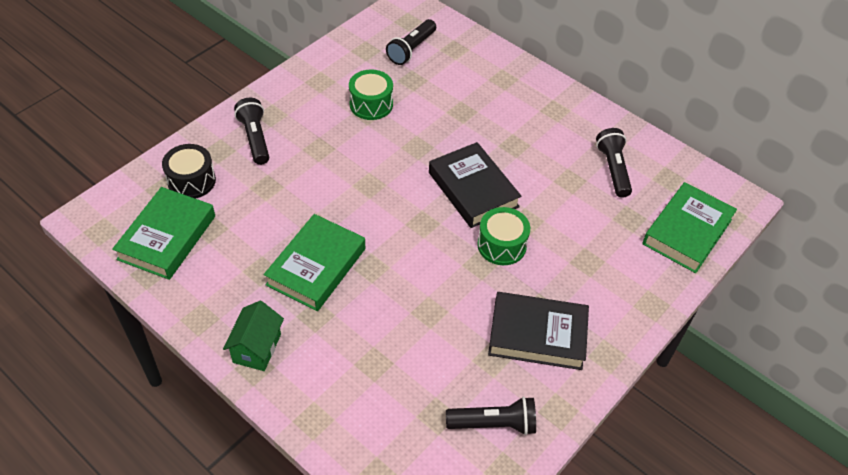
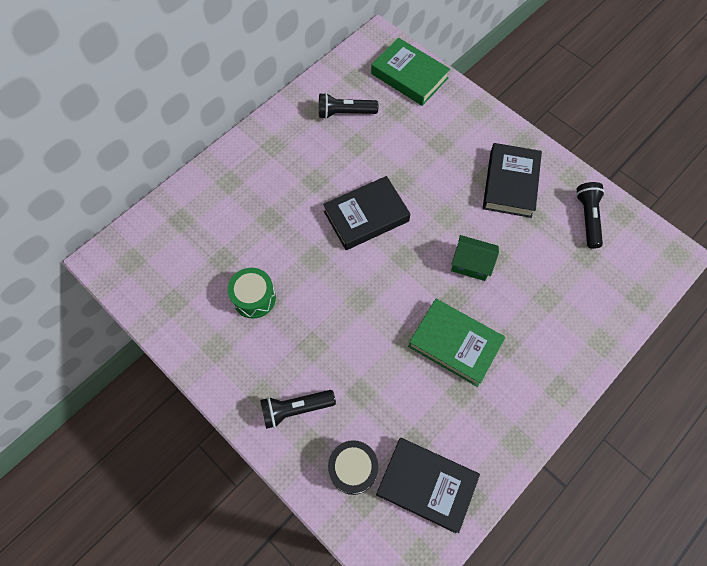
camera: 85 degrees left, 15 degrees up
(167, 237) = (426, 485): green book -> black book
(257, 348) = (542, 389): green house -> green house (471, 264)
(411, 49) = (177, 259): black flashlight -> none
(501, 245) = (426, 200): green drum -> none

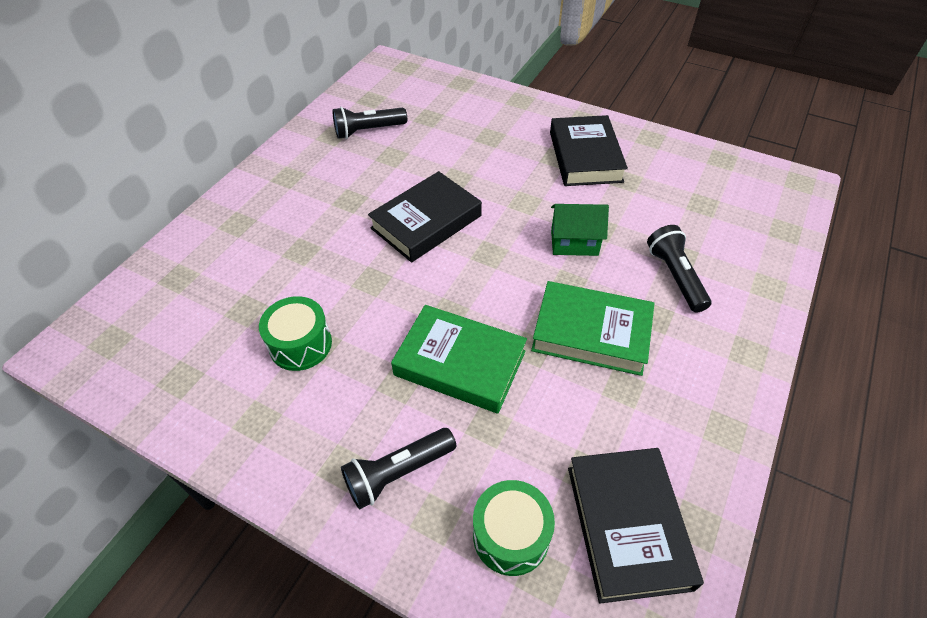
camera: 15 degrees left, 15 degrees down
(353, 469) = (511, 535): black drum -> green drum
(409, 76) = (432, 87): green book -> green book (460, 363)
(426, 485) = (627, 526): black book -> black book turned 75 degrees clockwise
(587, 218) = (686, 170): black flashlight -> black flashlight (675, 276)

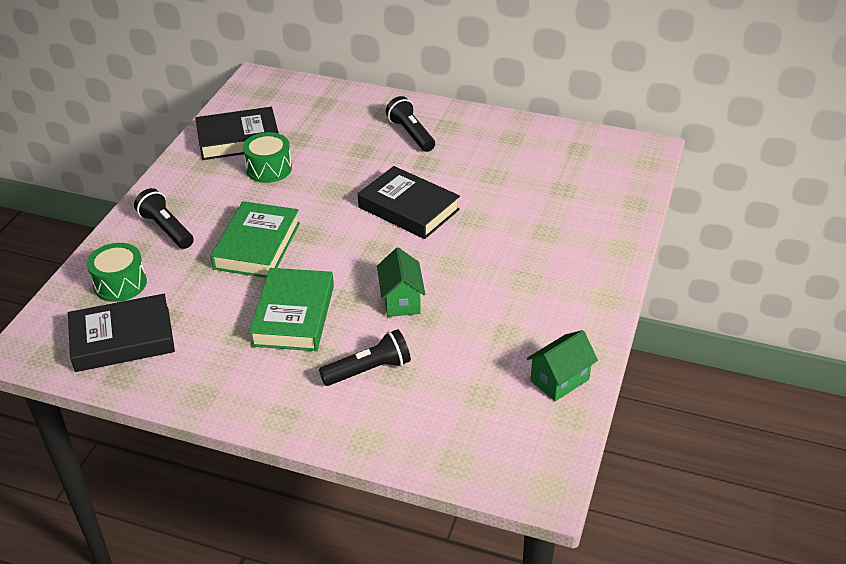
camera: 80 degrees right, 10 degrees down
(368, 131) = (526, 156): black flashlight -> black flashlight (411, 134)
(585, 157) = (535, 302): black book -> black book (238, 139)
(681, 158) = (559, 380): none -> green house

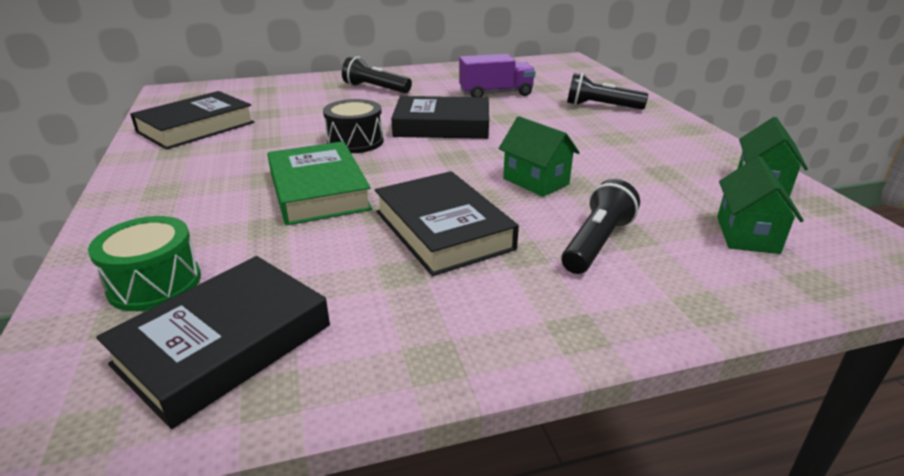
camera: 35 degrees left, 10 degrees down
(166, 229) = (175, 211): black flashlight -> black flashlight (600, 106)
(269, 169) = (258, 137): green drum -> none
(294, 315) = (443, 230): green book -> black book
(327, 202) = (355, 142): none -> black drum
(473, 412) = (747, 234): none -> green house
(504, 180) = (496, 93): none -> purple truck

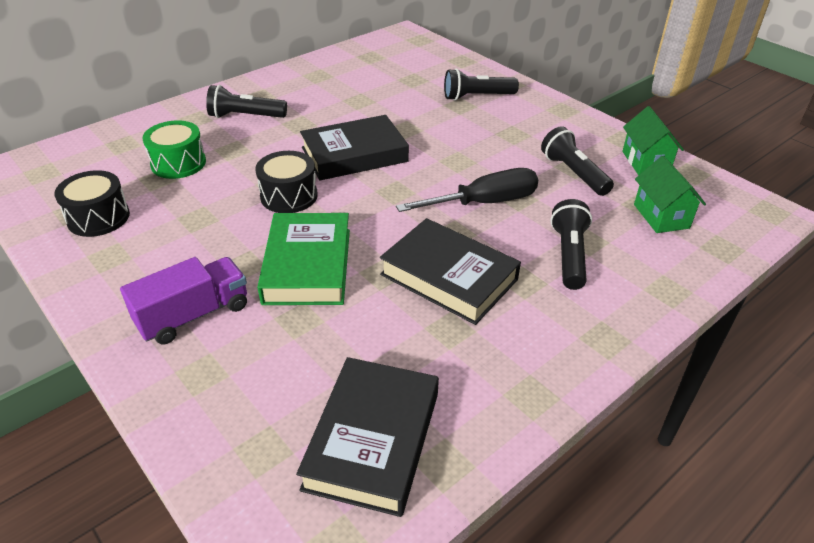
camera: 25 degrees left, 10 degrees up
(155, 283) = (257, 409): green drum -> green drum (178, 163)
(196, 127) = (98, 218): black book -> black drum
(318, 190) = (307, 265): green book -> green book turned 45 degrees clockwise
(496, 93) = (371, 98): purple truck -> purple truck (193, 315)
(536, 181) = (483, 203): green house -> black screwdriver
(660, 177) = (573, 173): none -> black flashlight

